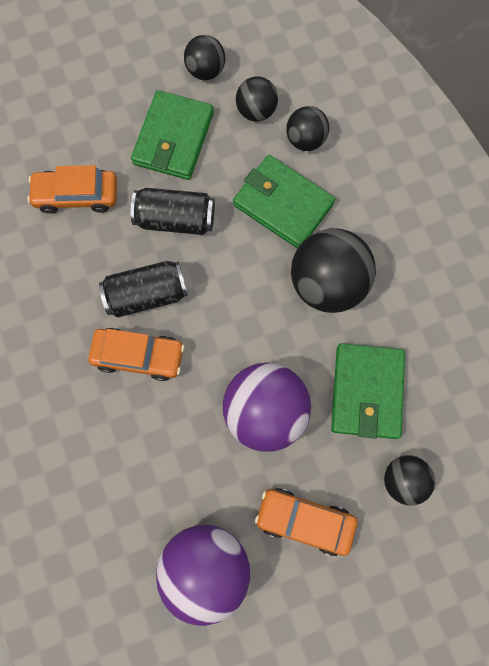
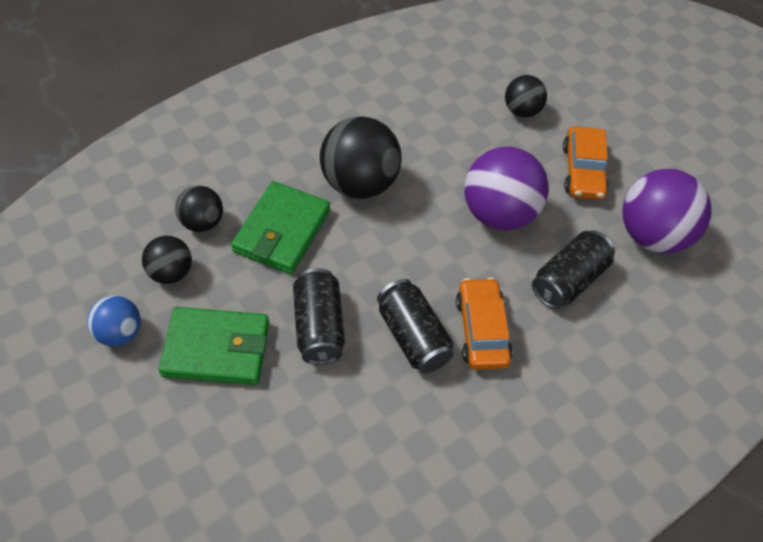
camera: 105 degrees left, 20 degrees down
(77, 195) = (309, 439): orange car -> none
(172, 455) = (569, 280): none -> black can
(205, 71) = (120, 333): black ball -> blue ball
(366, 392) = (456, 142): green wallet -> none

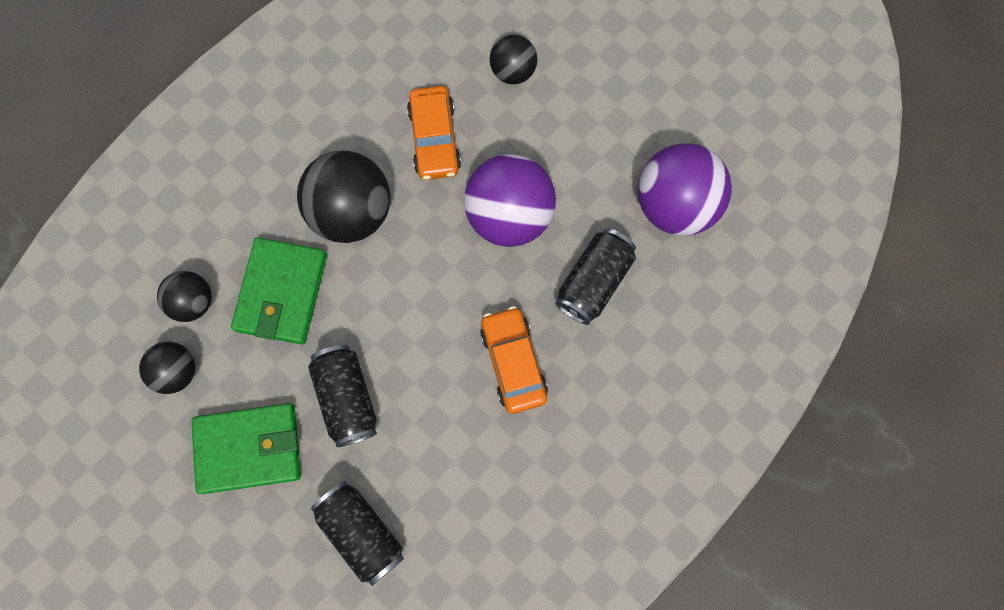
camera: 10 degrees left, 20 degrees up
(120, 333) = (145, 454): blue ball -> none
(413, 336) = (445, 386): black can -> black can (361, 532)
(583, 171) = (591, 138): orange car -> orange car (434, 139)

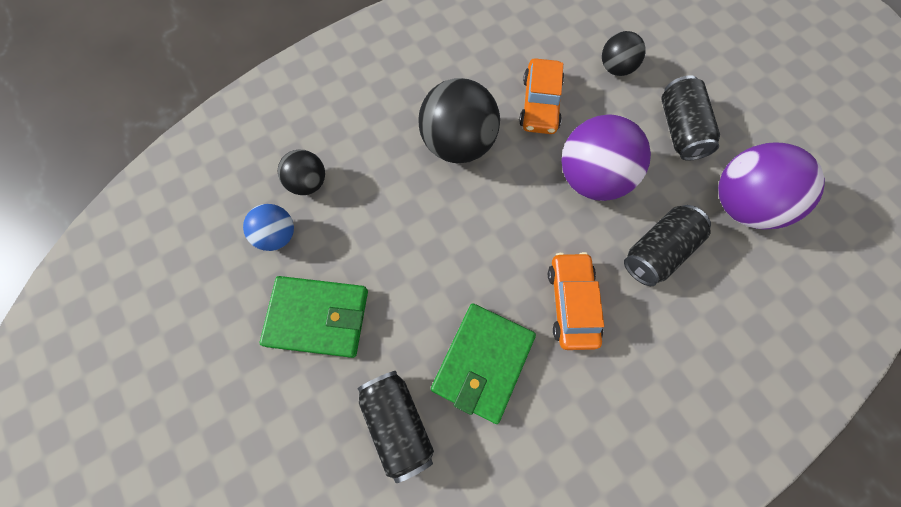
camera: 15 degrees right, 5 degrees down
(177, 371) = (277, 235): black ball -> blue ball
(281, 292) = (383, 193): green wallet -> green wallet (483, 362)
(347, 398) = (415, 296): black can -> black can (680, 129)

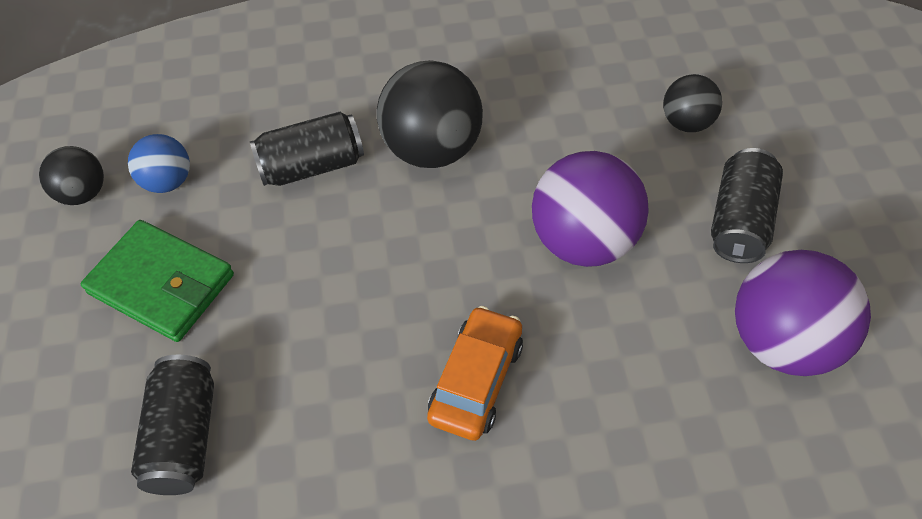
camera: 25 degrees right, 15 degrees down
(308, 183) = (234, 137): black ball -> black ball (83, 193)
(483, 362) = (325, 407): green wallet -> none
(540, 104) = (561, 135): orange car -> none
(657, 251) = (628, 359): black can -> black can (312, 166)

